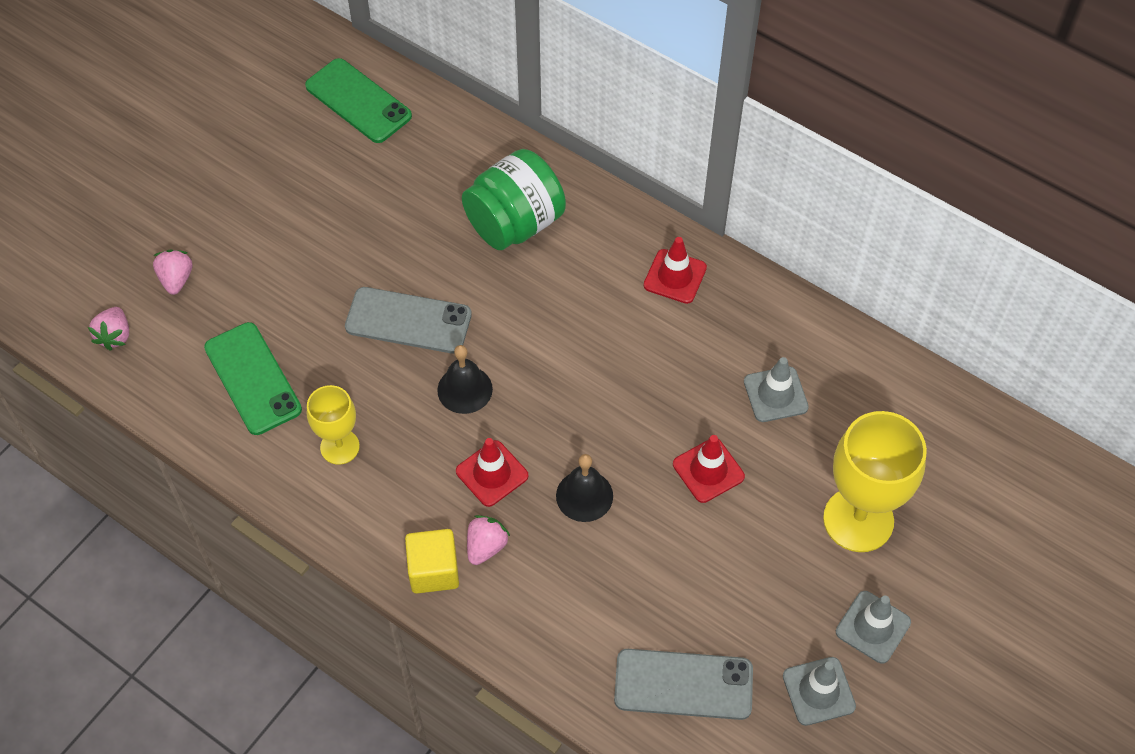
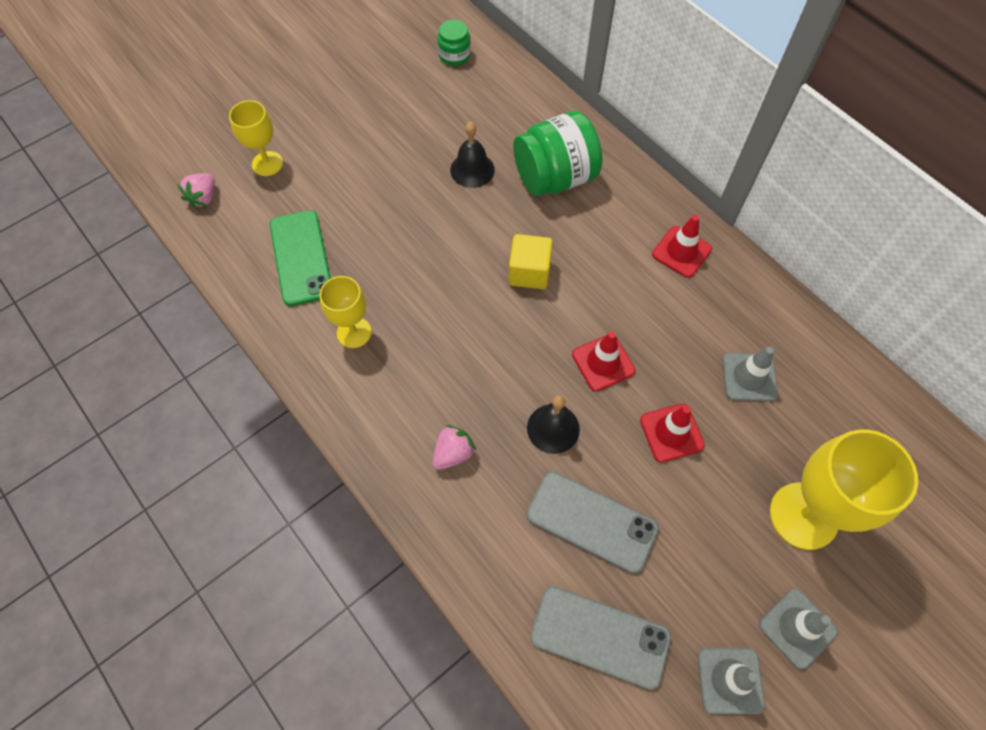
camera: 15 degrees right, 5 degrees up
(176, 279) = (267, 163): pink strawberry -> yellow goblet
(358, 101) = (454, 55): green phone -> green jar
(408, 321) = (443, 239): grey phone -> grey phone (591, 521)
(433, 570) = (401, 464): yellow cube -> yellow cube (529, 272)
(465, 389) = (474, 308): black bell -> black bell (472, 170)
(492, 473) = (476, 388): red traffic cone -> red traffic cone (603, 362)

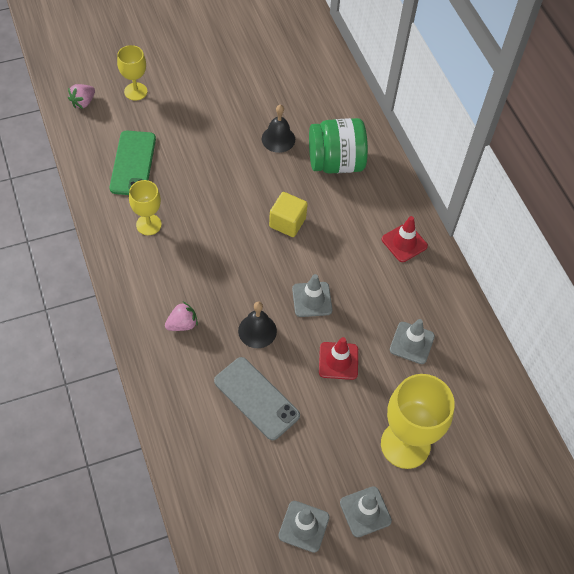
camera: 15 degrees right, 5 degrees down
(454, 55) = (301, 52): green jar -> none
(600, 637) = (229, 470): grey phone -> none
(603, 362) = (312, 299): red traffic cone -> grey traffic cone

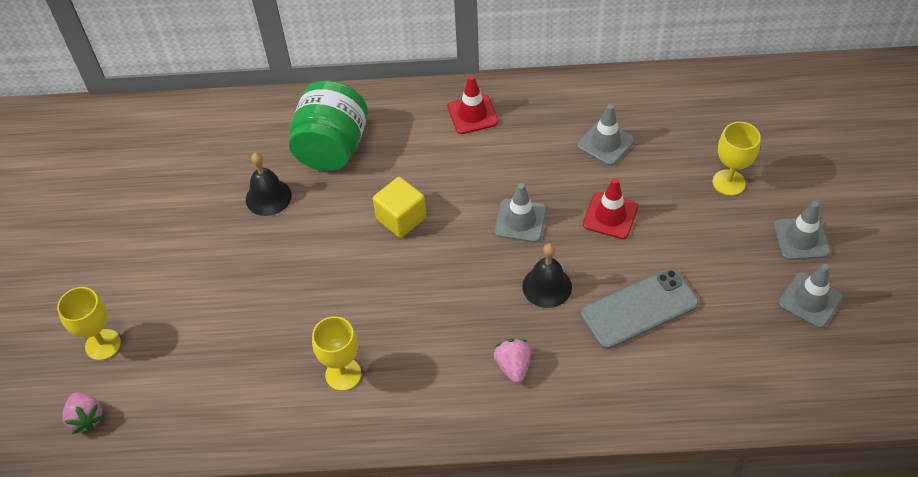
camera: 65 degrees left, 5 degrees down
(133, 163) = (231, 373): green phone -> none
(405, 444) = (728, 182): yellow goblet -> yellow goblet, size x0.57

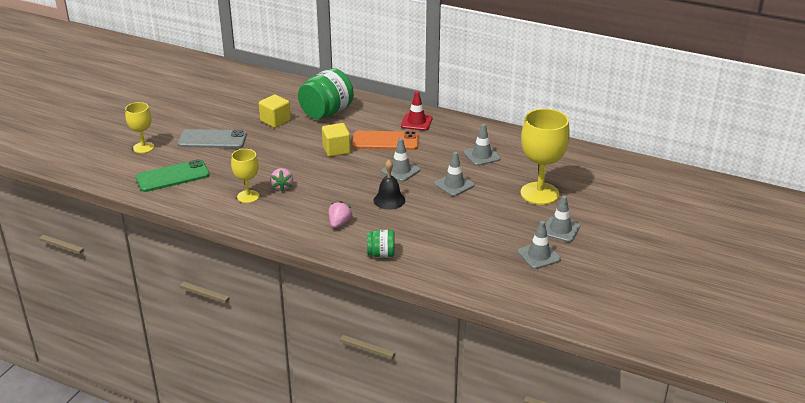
camera: 25 degrees right, 20 degrees down
(86, 418) = (111, 170): pink strawberry -> pink strawberry (282, 186)
(196, 386) = (172, 176): none -> green phone
(268, 197) = (275, 121): black bell -> yellow cube
(457, 171) = (385, 141): none -> orange phone
(610, 216) = (454, 185): red traffic cone -> grey traffic cone
(613, 399) = (381, 254): none -> green jar
(639, 309) = (432, 225): grey phone -> grey phone (212, 139)
(728, 182) = (539, 193): yellow goblet -> yellow goblet, size x1.75

